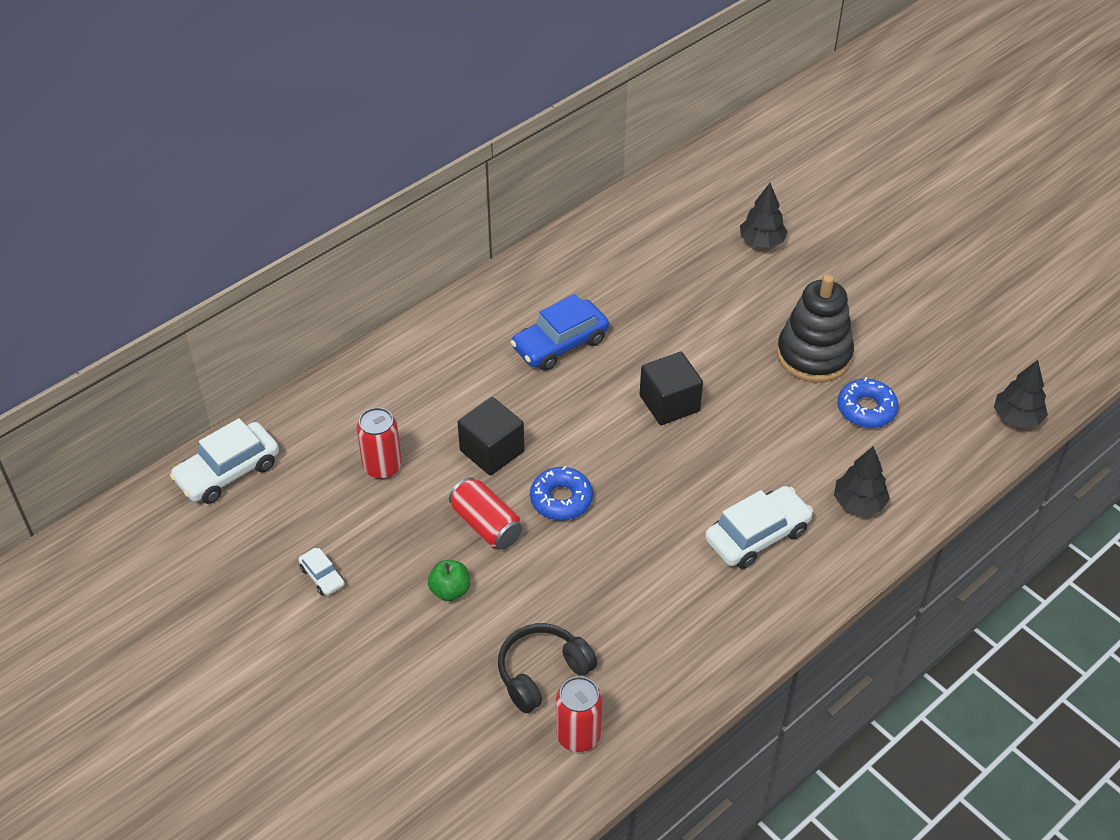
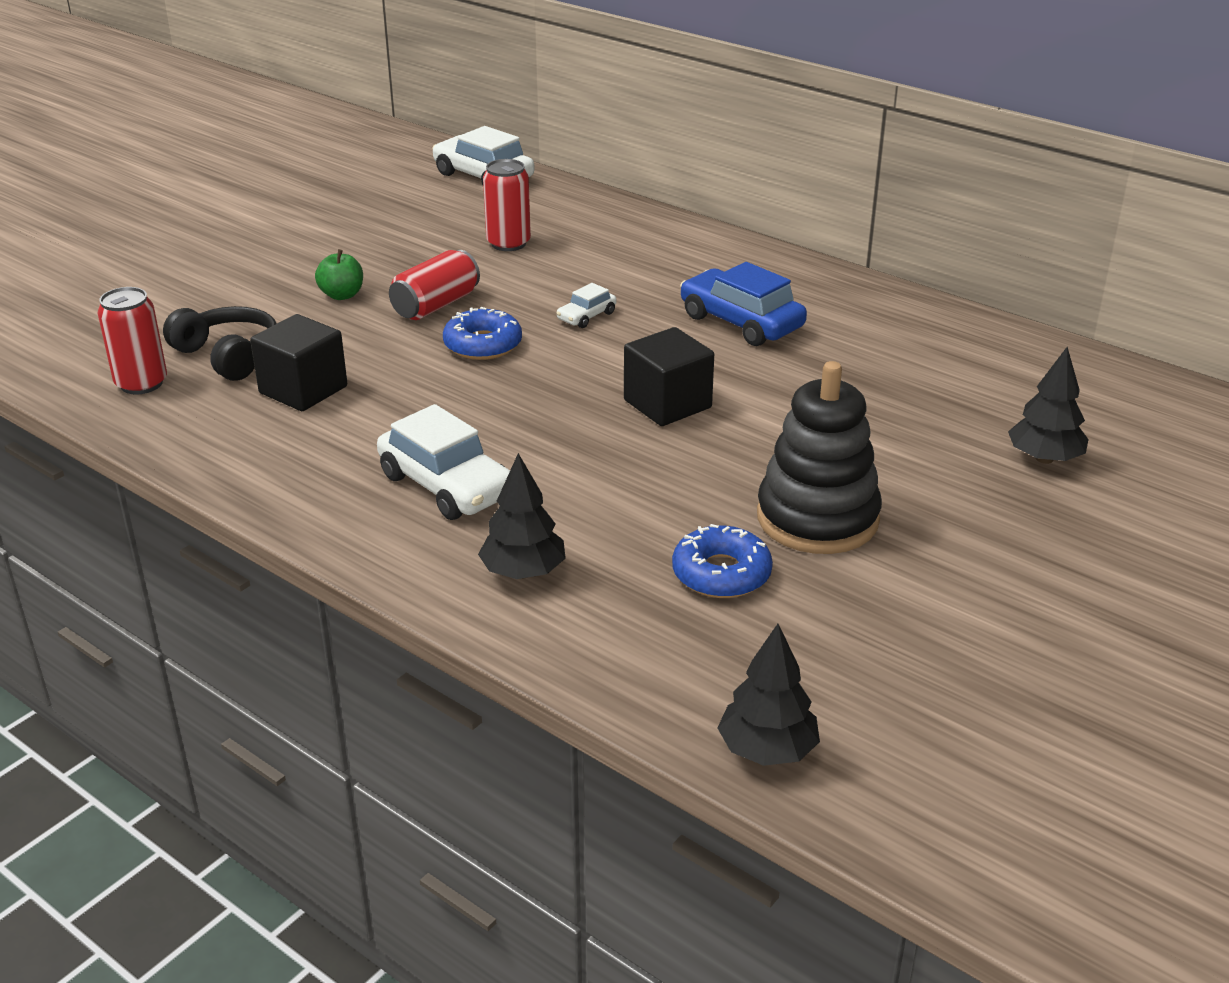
camera: 80 degrees right, 15 degrees down
(322, 576) = (356, 232): white car -> white car (586, 316)
(492, 451) = (548, 298): black cube -> black cube (303, 390)

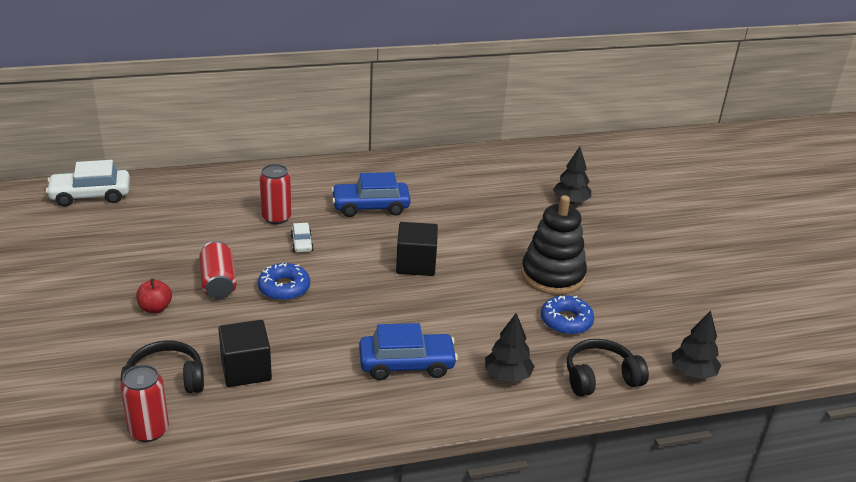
camera: 55 degrees left, 0 degrees up
(342, 295) = (155, 308): green apple -> red apple
(447, 485) = (406, 364): white car -> blue car
(508, 243) = (186, 227): red can -> red can (276, 217)
(627, 657) = (600, 377): none -> black headphones

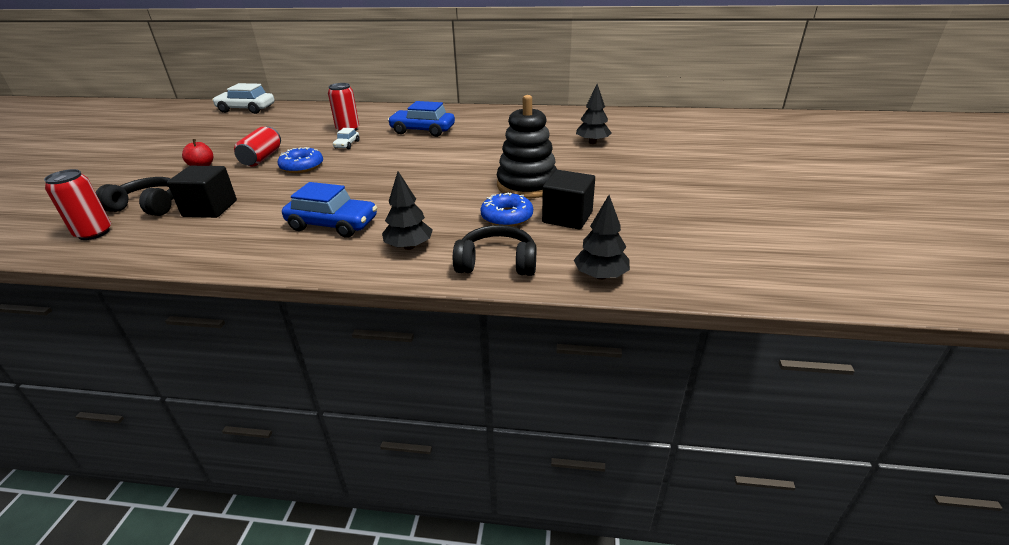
camera: 25 degrees right, 0 degrees up
(416, 264) = (417, 165): black cube -> black cube (567, 217)

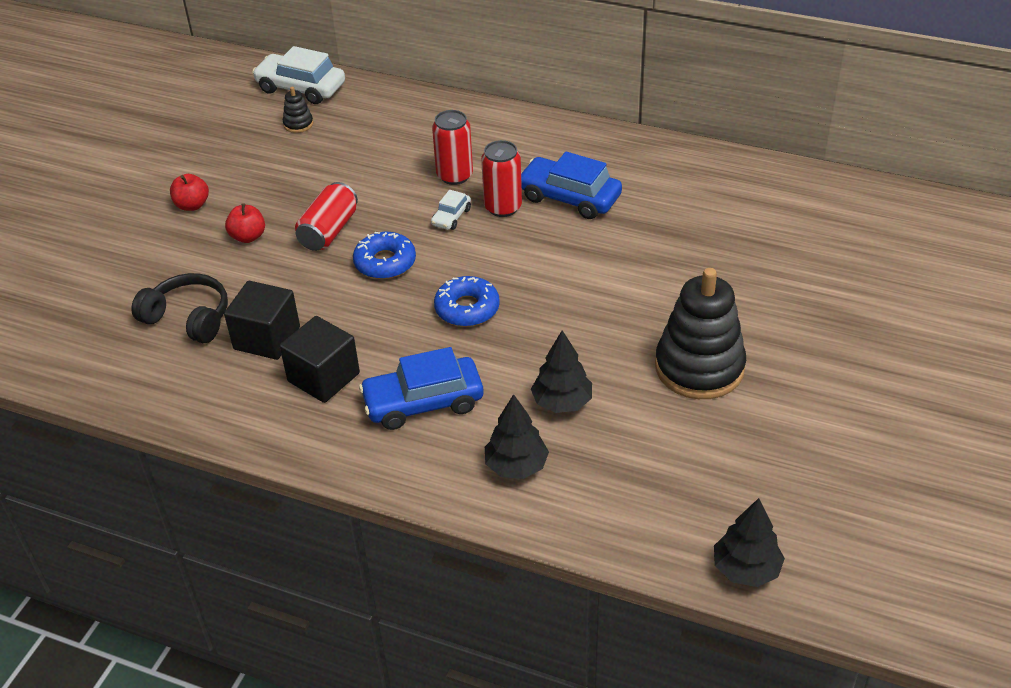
camera: 15 degrees right, 10 degrees up
(94, 233) = (132, 362): red can -> red can (503, 207)
(162, 158) = (192, 205): none -> red apple
(243, 121) = (298, 124): none -> black stacking toy
(333, 224) = (423, 402): blue car -> blue car turned 135 degrees clockwise
(497, 263) = (621, 519): black headphones -> none
(507, 217) = (654, 432): blue donut -> blue donut (467, 308)
(567, 217) = (737, 449): black cube -> black cube (323, 377)
(592, 142) = (830, 277): black tree -> black tree (562, 402)

